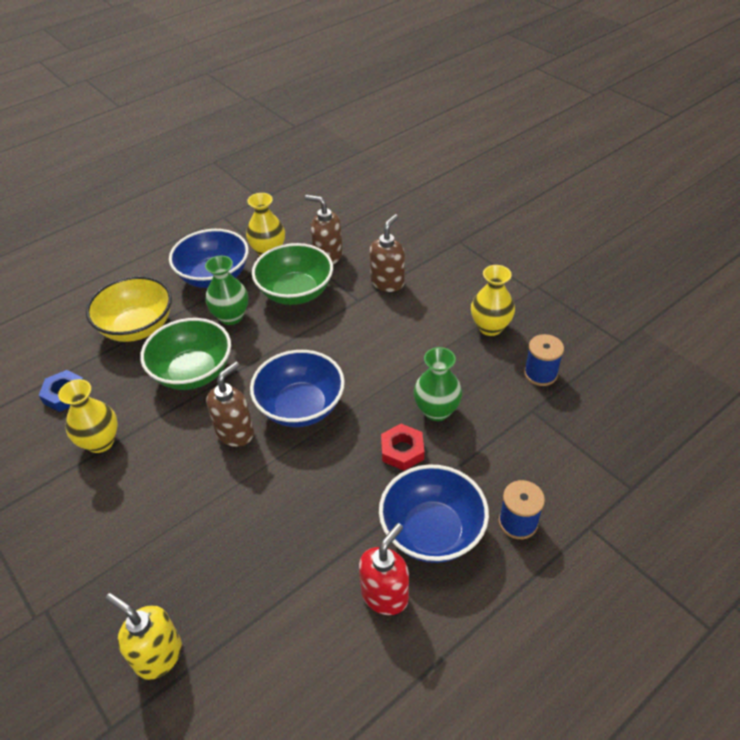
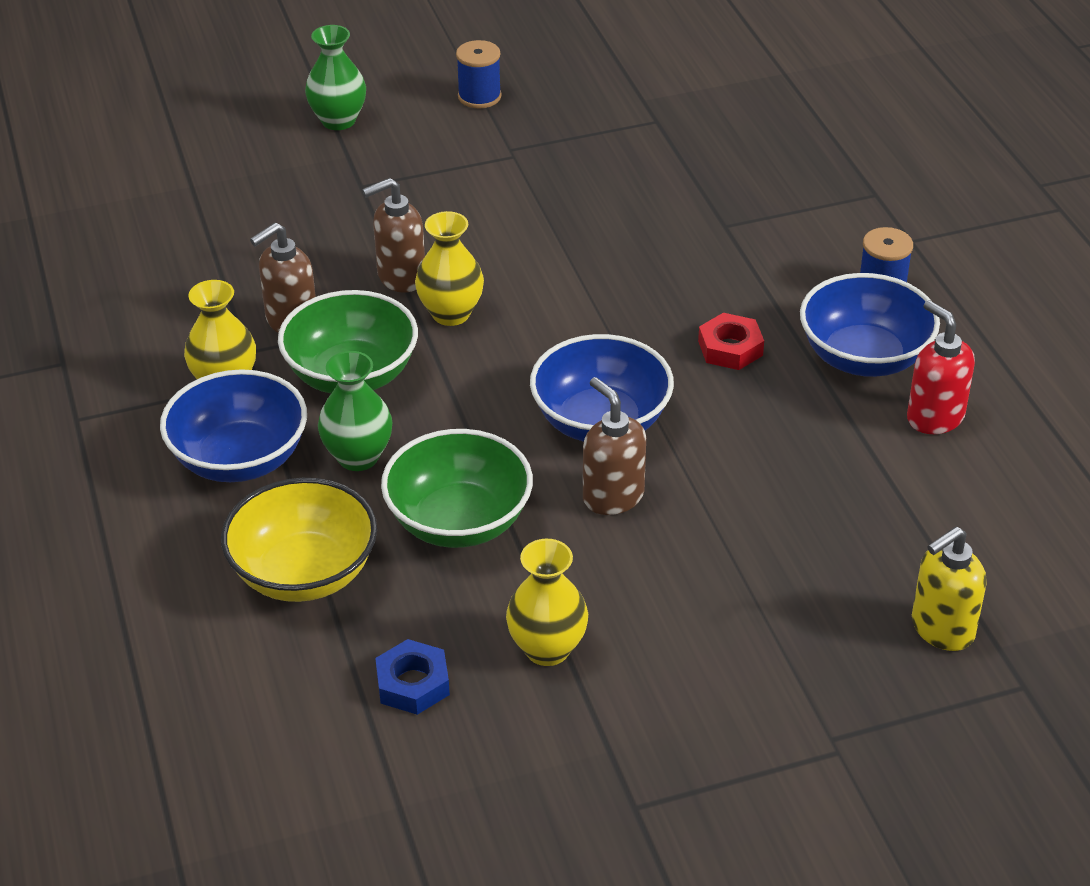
camera: 70 degrees left, 5 degrees down
(387, 283) = (400, 277): brown soap dispenser -> brown soap dispenser turned 75 degrees counterclockwise
(436, 411) = (680, 301): green vase -> green vase (338, 120)
(490, 327) = (560, 213): yellow vase -> yellow vase (451, 313)
(540, 373) = (669, 199): blue spool -> blue spool (479, 96)

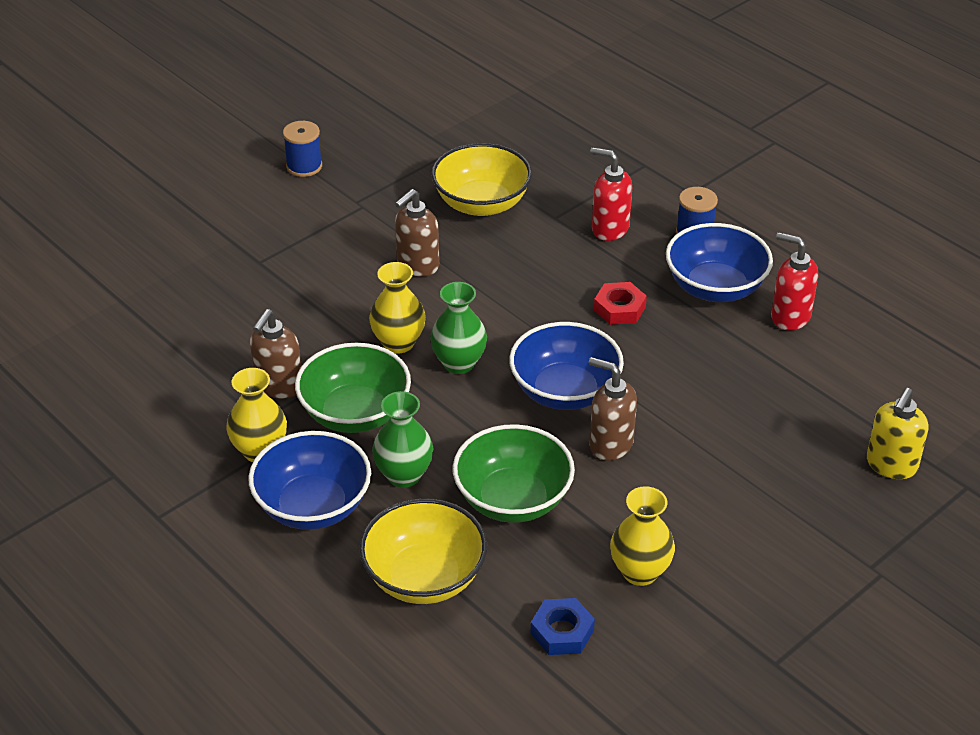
camera: 25 degrees left, 0 degrees up
(338, 120) = (204, 214): green vase -> green vase (459, 363)
(400, 277) = (340, 326): brown soap dispenser -> brown soap dispenser (417, 265)
(650, 188) = (481, 203): none -> yellow bowl
(781, 255) = (609, 228): none -> red soap dispenser

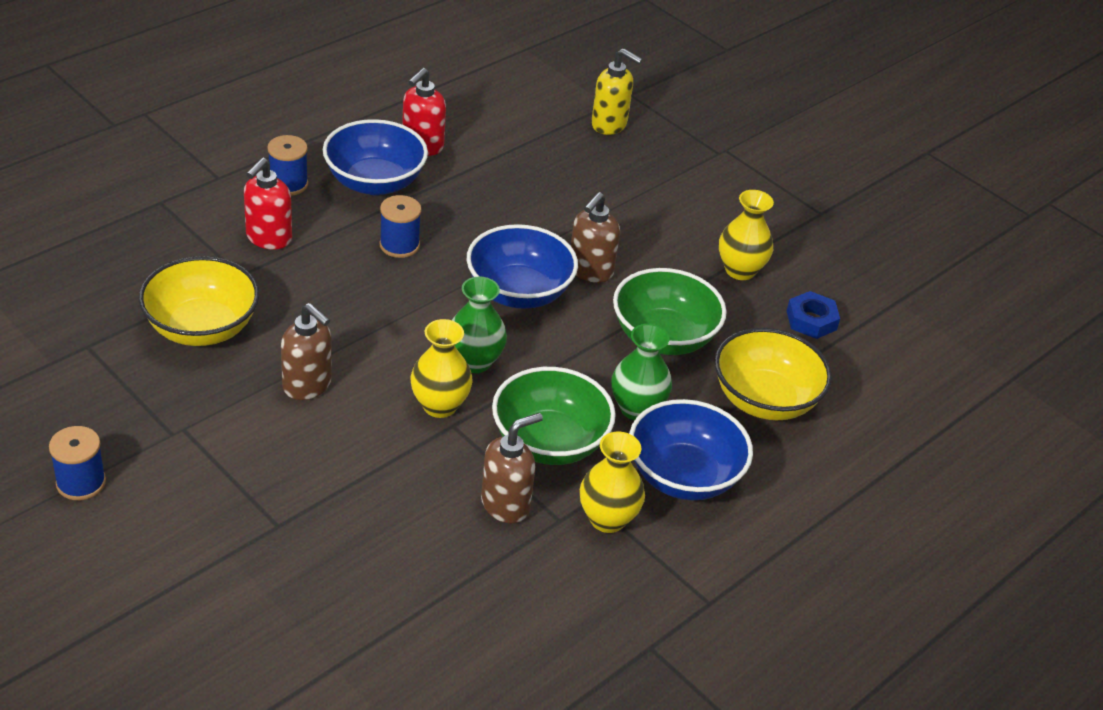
camera: 95 degrees left, 0 degrees up
(278, 386) = (506, 504): brown soap dispenser -> brown soap dispenser turned 60 degrees counterclockwise
(619, 308) = (399, 245): red nut -> blue spool

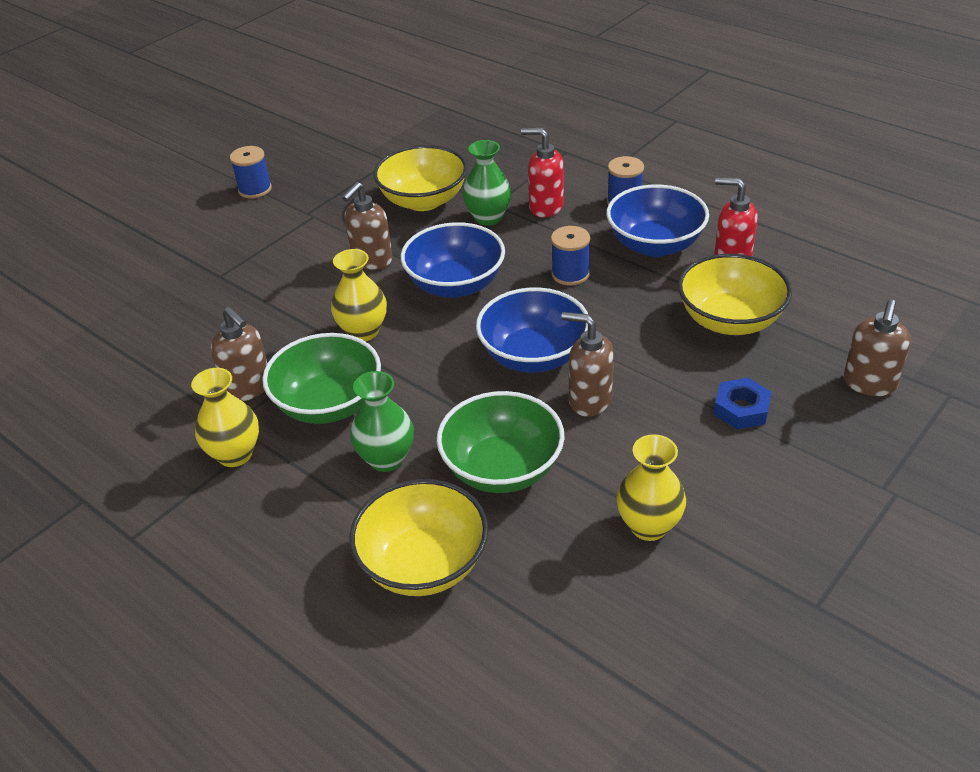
camera: 90 degrees right, 0 degrees up
(474, 361) = (425, 343): green vase -> green vase (488, 217)
(507, 169) = (729, 320): none -> yellow bowl
(609, 125) = (869, 384): yellow soap dispenser -> brown soap dispenser
(683, 476) = (296, 504): blue bowl -> blue bowl (455, 285)
(811, 320) = (581, 603): blue nut -> blue nut (741, 409)

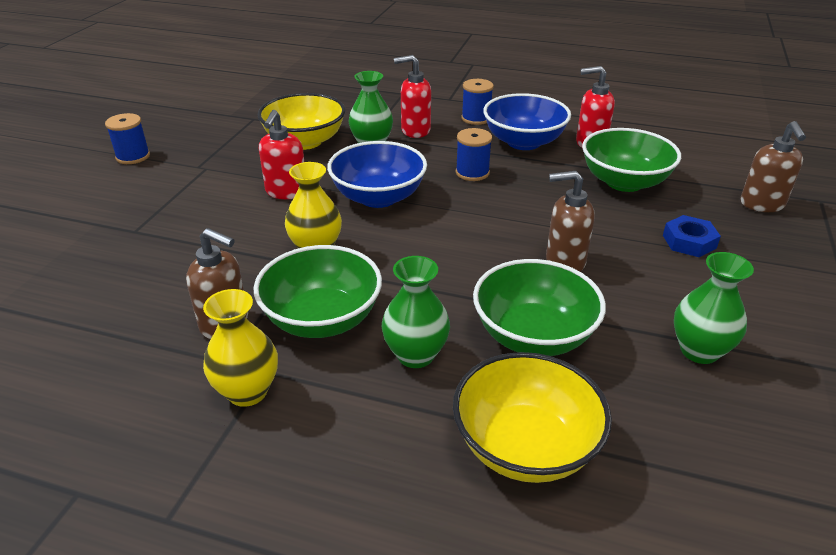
camera: 25 degrees left, 5 degrees down
(371, 260) = (286, 192): brown soap dispenser -> red soap dispenser
(533, 356) = (489, 237): blue bowl -> none
(649, 526) = (699, 351): yellow vase -> green vase
(729, 320) = (624, 182): yellow bowl -> green bowl

